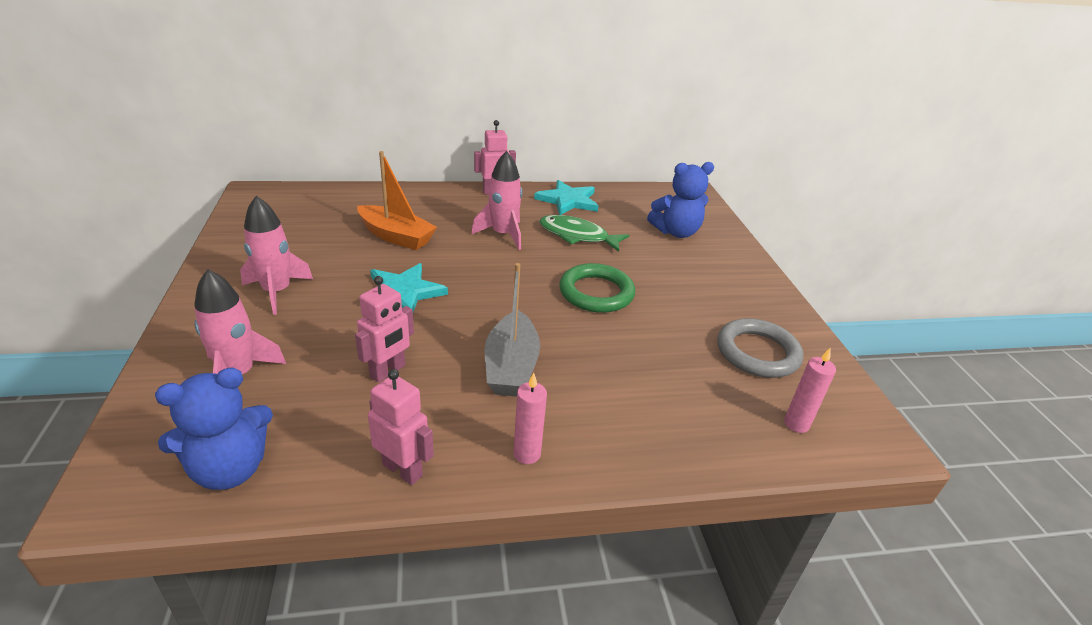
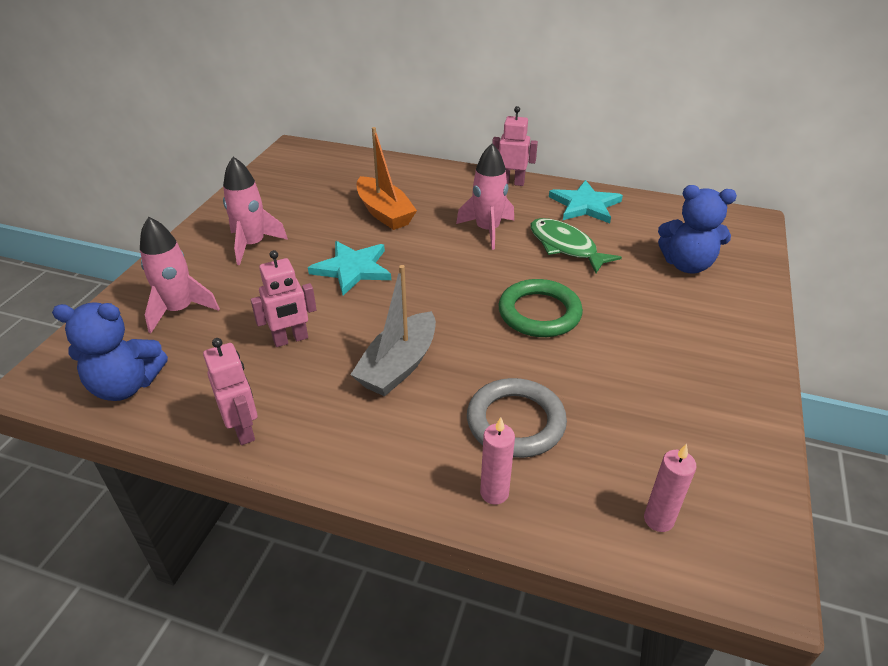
camera: 30 degrees right, 5 degrees up
(527, 454) = (353, 452): pink candle -> pink candle (494, 493)
(757, 352) = (676, 427): grey ring -> grey ring (515, 422)

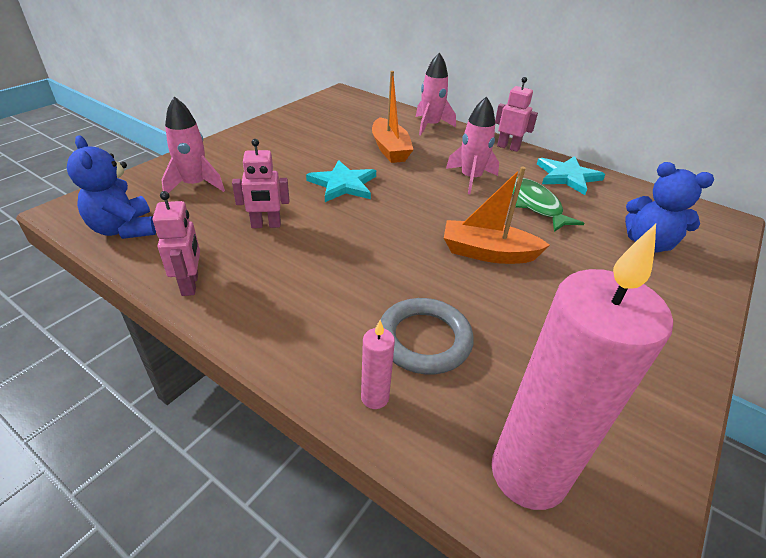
camera: 15 degrees right, 0 degrees up
(126, 386) = (124, 229): blue teddy bear -> blue teddy bear turned 45 degrees clockwise
(252, 245) = (275, 151): pink rocket -> pink rocket (430, 126)
(398, 365) = (343, 266): grey boat -> none
(539, 313) = (488, 253): green ring -> orange boat
(658, 519) = (528, 473): pink candle -> pink candle, size x2.40

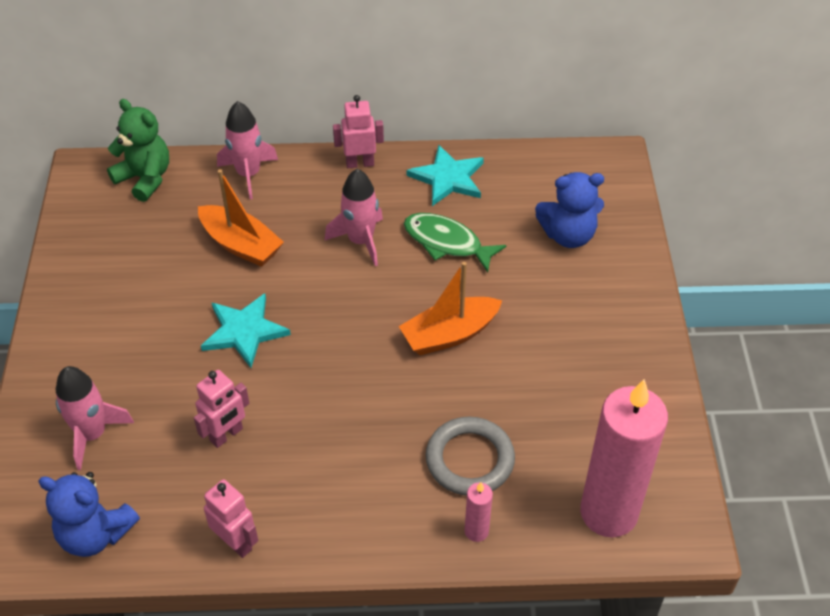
camera: 35 degrees left, 10 degrees up
(369, 106) = (145, 178): none -> green teddy bear

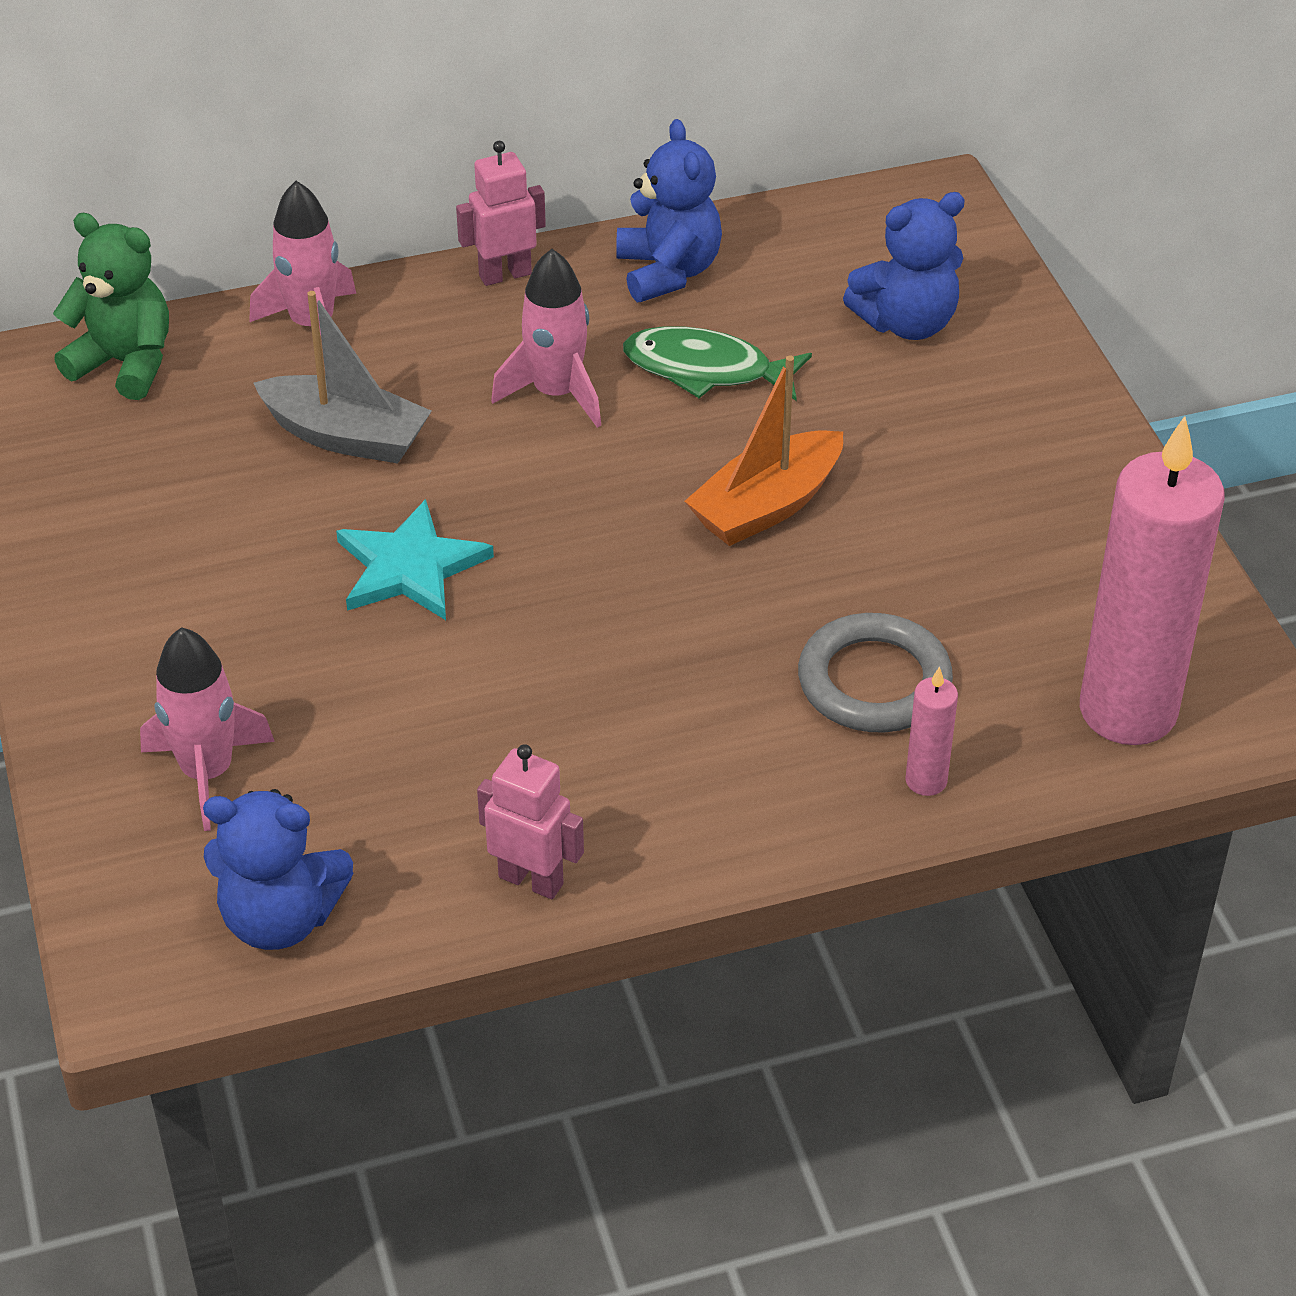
camera: 15 degrees left, 5 degrees down
(226, 435) = (446, 727): pink robot -> none
(241, 245) = (346, 436): orange boat -> grey boat
(448, 178) = (668, 272): turquoise star -> blue teddy bear

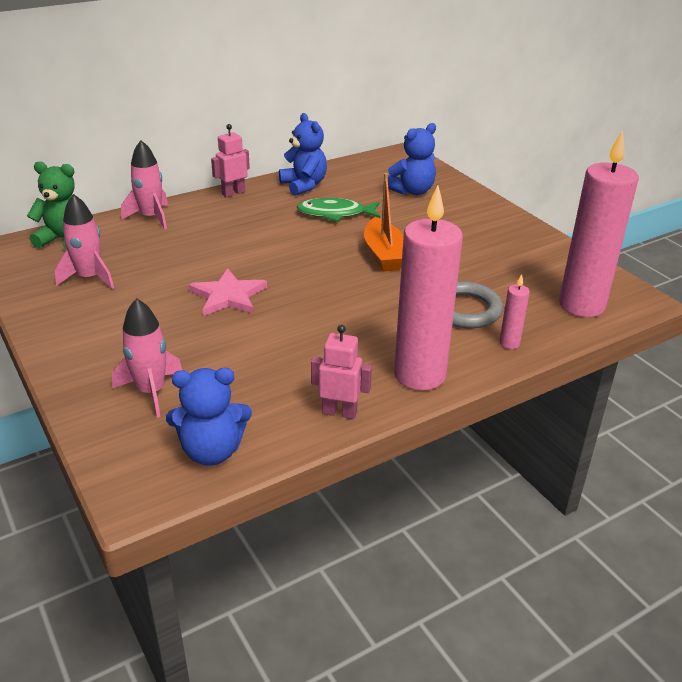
camera: 15 degrees left, 10 degrees down
(346, 436) = (180, 253): grey boat -> none
(410, 567) = (228, 296): turquoise star -> pink star
(556, 393) = (272, 228): pink rocket -> pink rocket (89, 278)
(714, 824) = (419, 375): none -> pink candle
(766, 506) = (384, 255): orange boat -> orange boat turned 45 degrees counterclockwise

